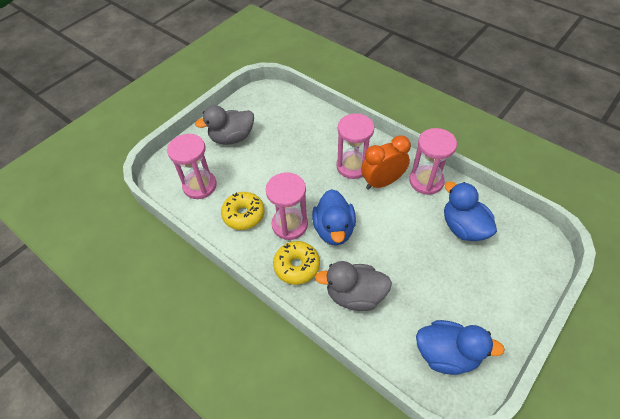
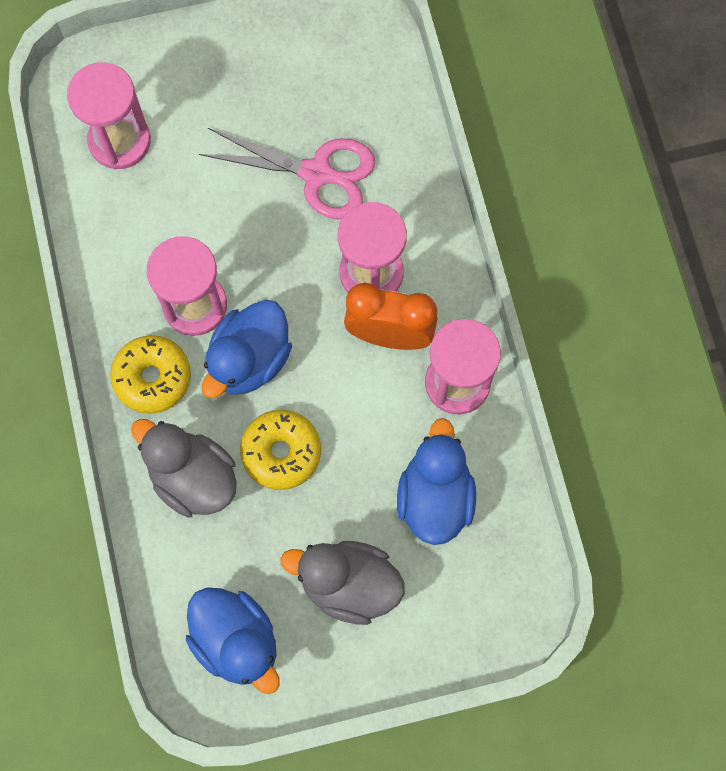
camera: 35 degrees right, 20 degrees up
(232, 138) = (232, 80): grey duck -> grey duck (348, 584)
(243, 215) = (144, 240): yellow donut -> yellow donut (281, 452)
(297, 147) = (318, 174): none -> pink scissors

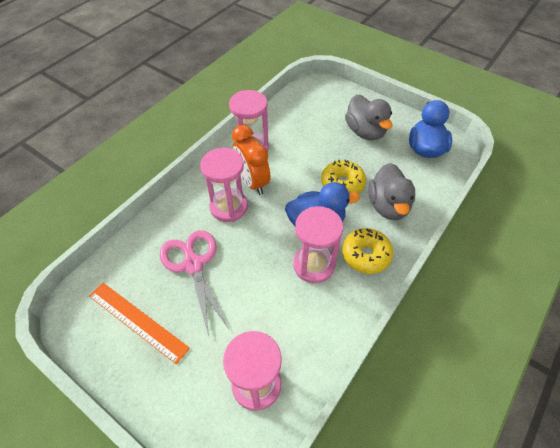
camera: 130 degrees left, 20 degrees down
(292, 74) = (137, 321): none -> orange ruler
(435, 497) = (304, 128): blue duck -> none

